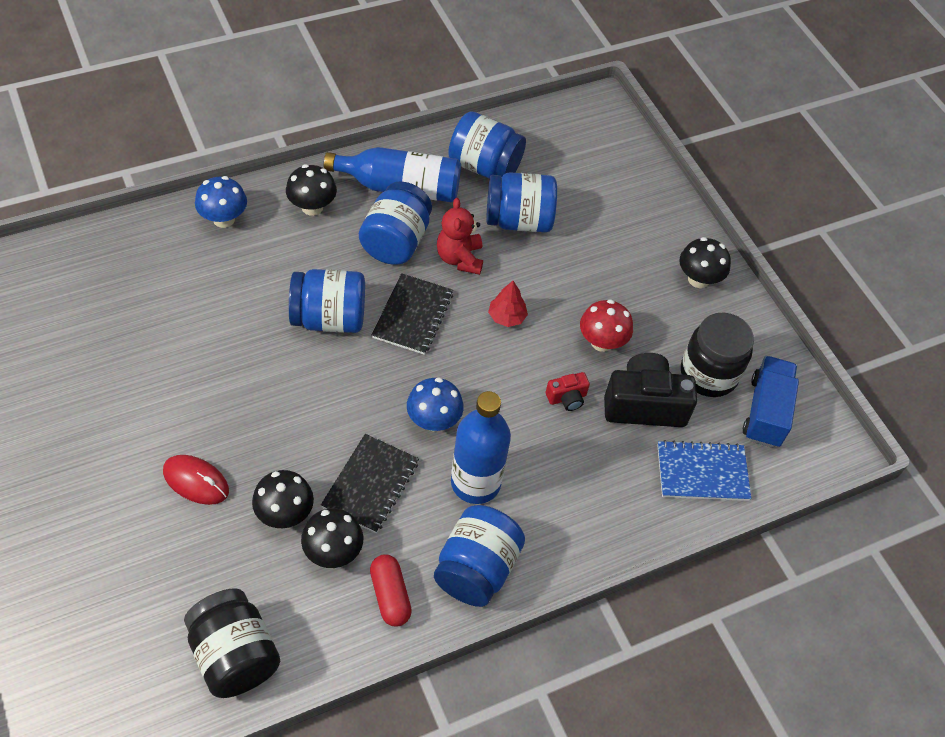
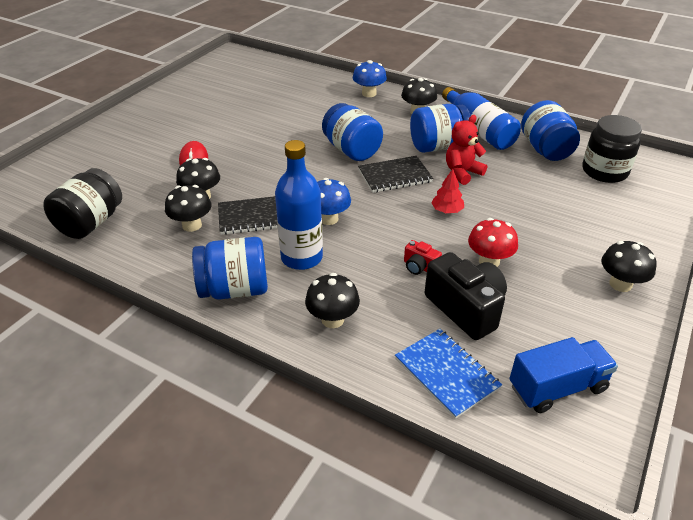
camera: 60 degrees right, 15 degrees down
(390, 595) = (180, 261): red capsule -> none
(518, 220) = (528, 180): blue jar -> none
(581, 512) = (332, 319): none -> black mushroom
(708, 374) = (543, 332): black jar -> black jar (604, 171)

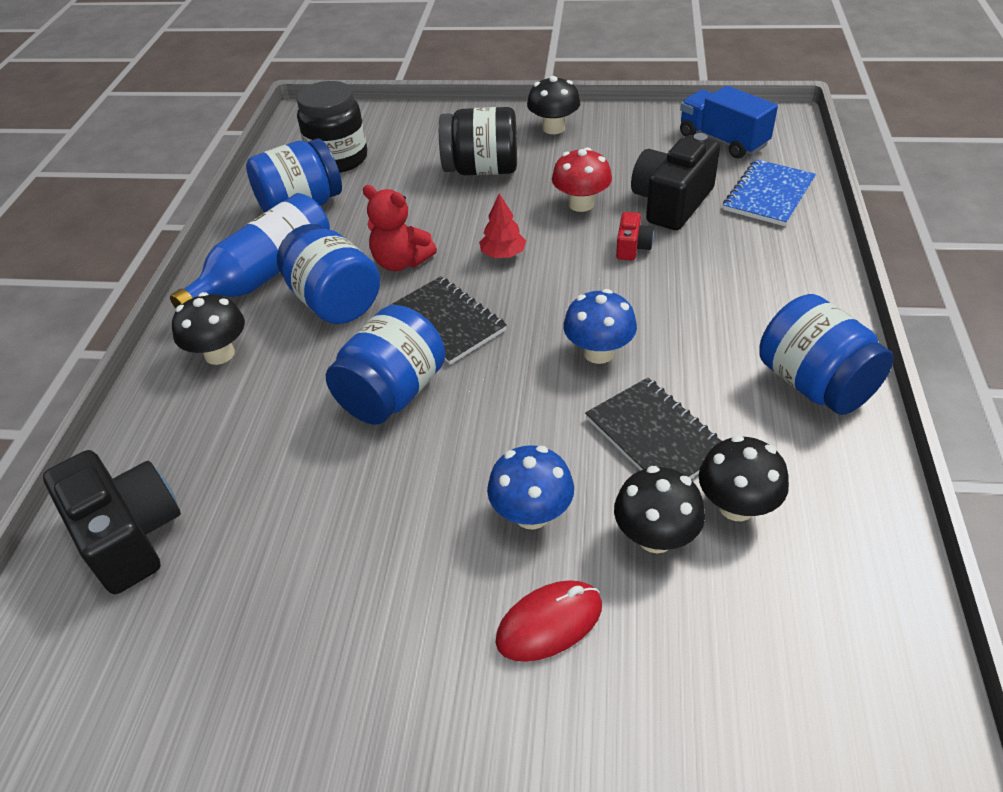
camera: 110 degrees left, 5 degrees up
(91, 223) = (859, 675): black jar -> black jar (481, 170)
(301, 258) = (700, 347): blue bottle -> none
(323, 86) = (129, 535): none -> black camera
(332, 319) = (776, 283): black mushroom -> none
(369, 93) = (153, 444): blue mushroom -> blue mushroom (531, 514)

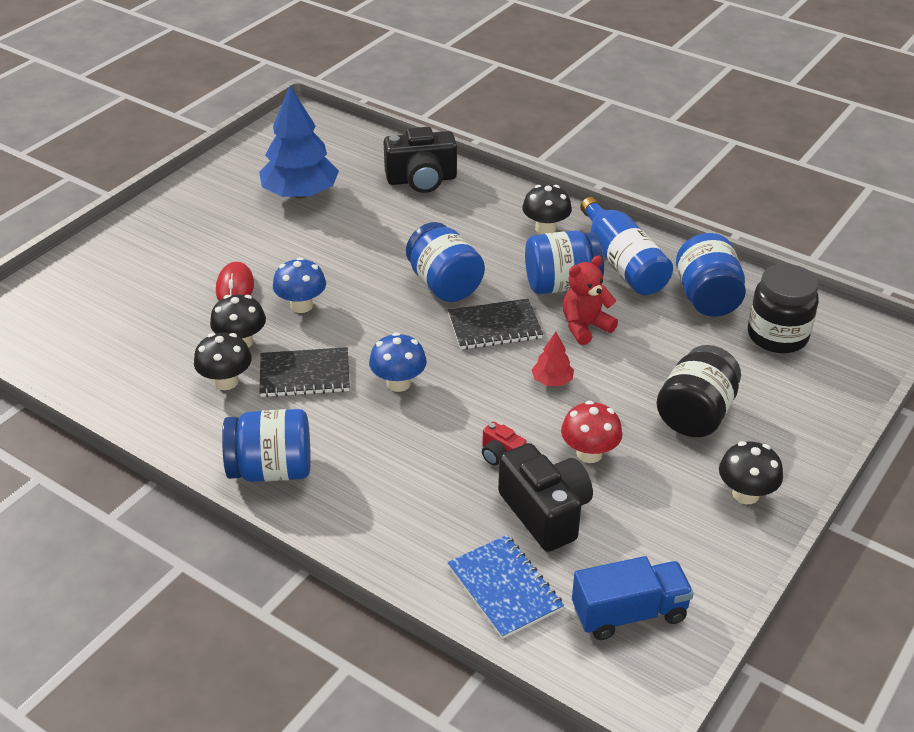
camera: 115 degrees right, 5 degrees down
(231, 693) = (300, 194): none -> blue tree

